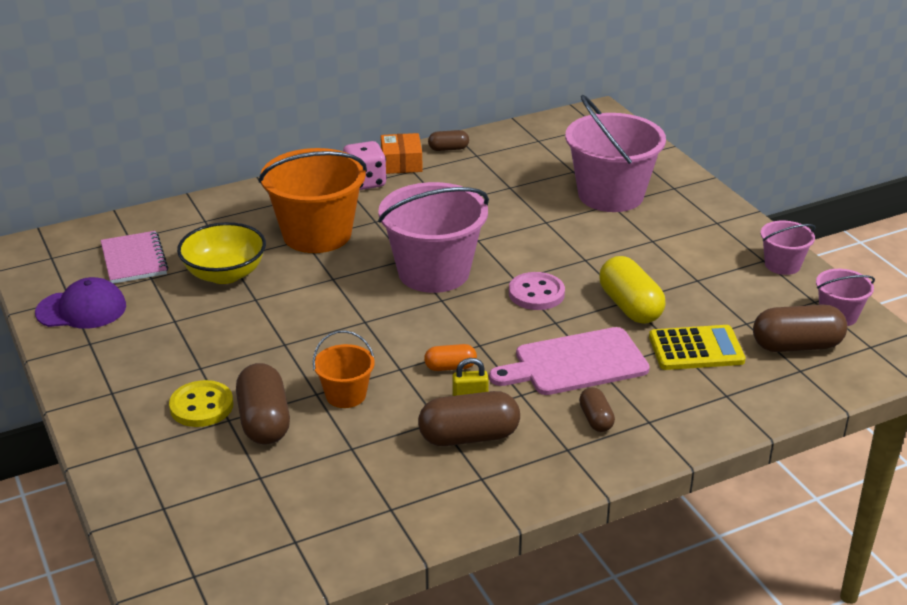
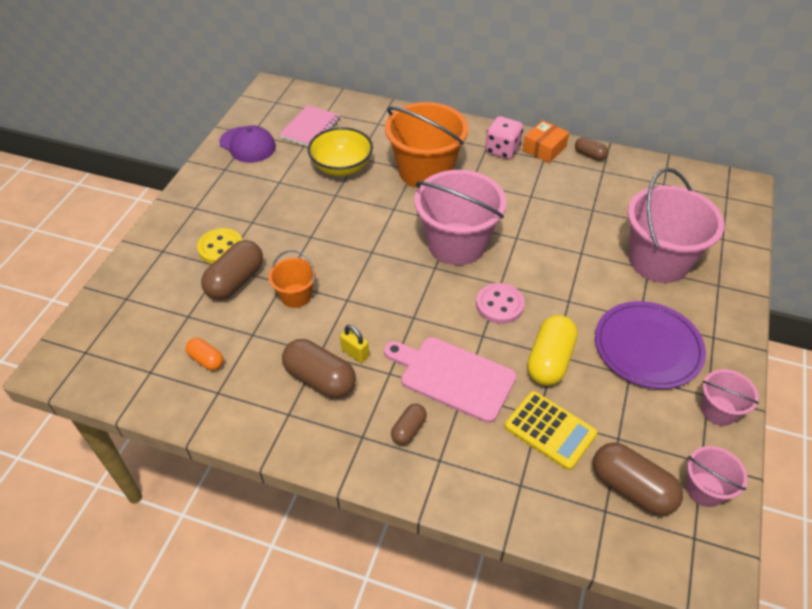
camera: 45 degrees right, 15 degrees up
(450, 367) = (375, 321): orange capsule -> orange capsule (206, 360)
(684, 255) = (648, 347): none -> purple plate

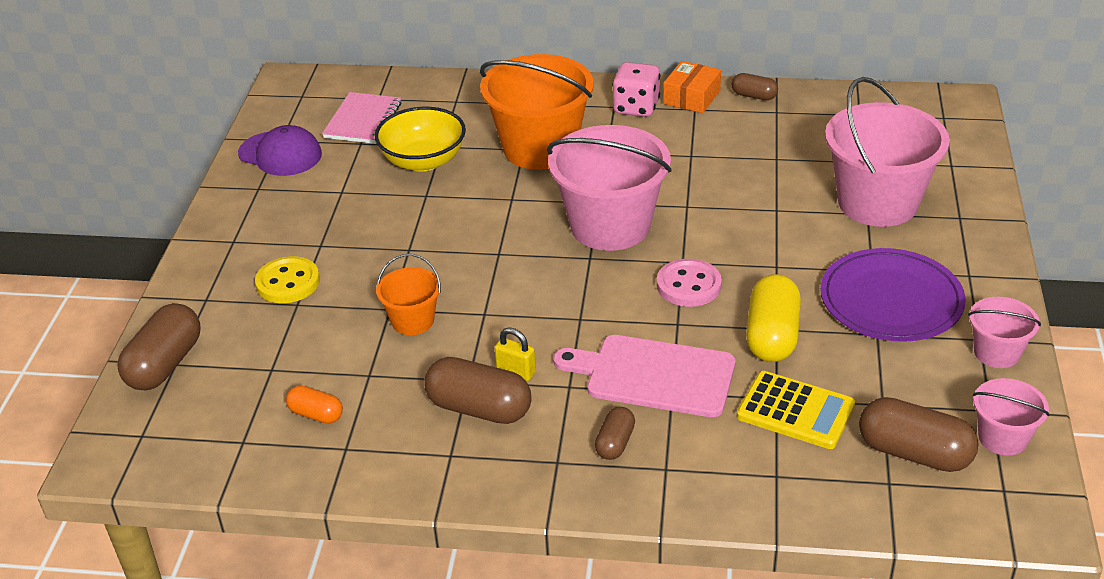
camera: 10 degrees left, 10 degrees down
(235, 281) = (323, 318): brown capsule -> brown capsule (165, 364)

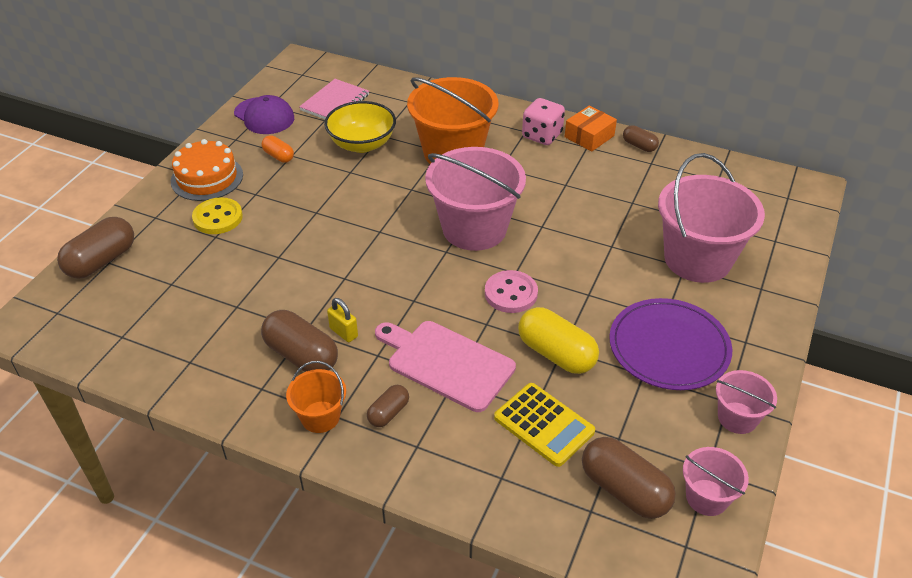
camera: 15 degrees right, 5 degrees up
(247, 240) = (207, 178): none -> orange cake
(316, 414) = (183, 328): orange capsule -> orange capsule (278, 156)
(412, 321) = (289, 270): orange bucket -> orange bucket (320, 417)
(772, 336) = (556, 354): yellow capsule -> yellow capsule turned 75 degrees counterclockwise

